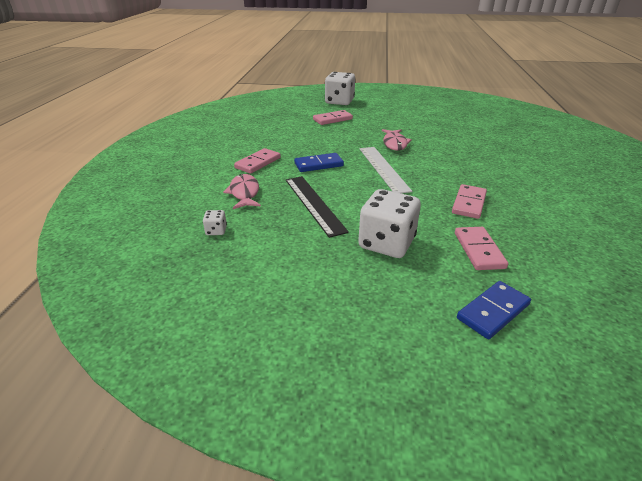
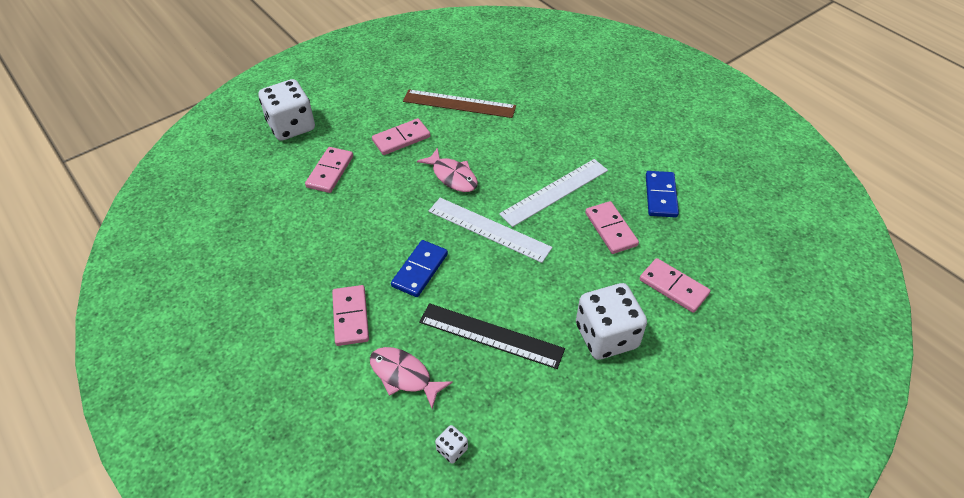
camera: 45 degrees left, 15 degrees up
(387, 123) = (401, 139): none -> pink domino
(442, 123) = (459, 104): none -> brown ruler
(452, 173) = (554, 192): none -> white ruler
(493, 311) = (740, 347): blue domino -> blue domino (660, 196)

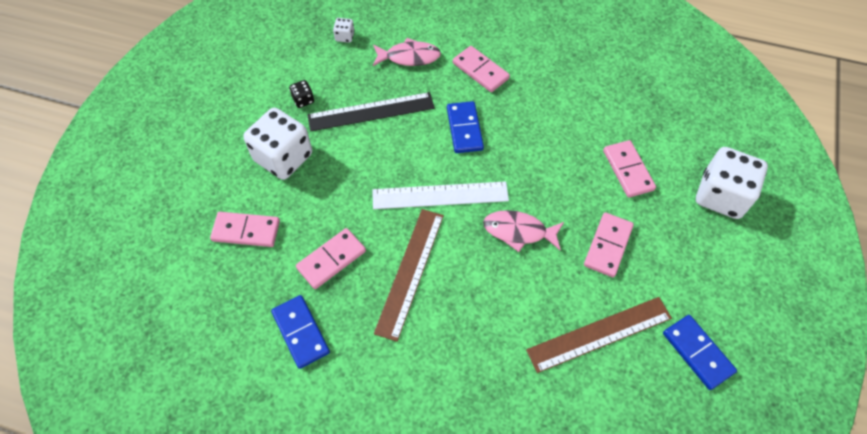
camera: 145 degrees right, 10 degrees up
(413, 72) = (697, 353): none -> blue domino
(551, 389) = (303, 100): none -> black dice
(554, 192) = (410, 272): white ruler -> brown ruler
(610, 229) = (331, 259): pink domino -> pink domino turned 75 degrees counterclockwise

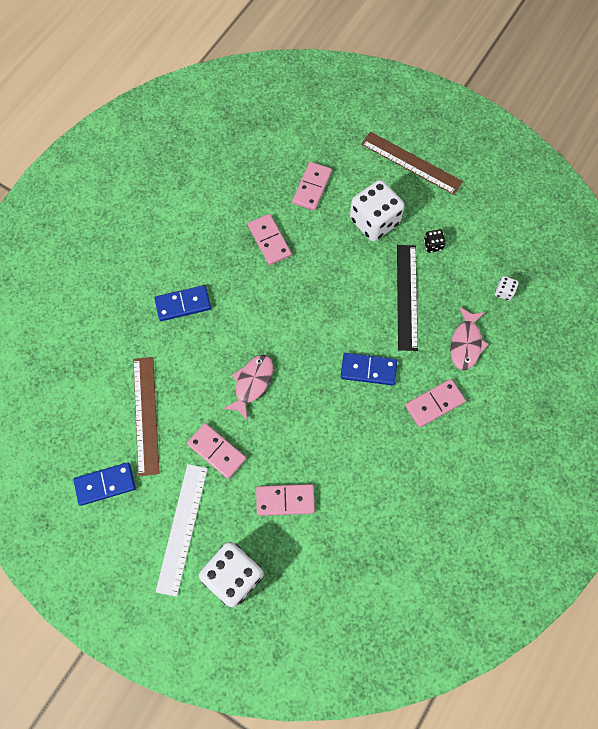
camera: 105 degrees right, 10 degrees up
(301, 332) = (218, 212): blue domino -> blue domino (183, 304)
(410, 272) = (241, 292): brown ruler -> brown ruler (411, 163)
(440, 195) = (304, 331): white ruler -> white ruler (182, 528)

